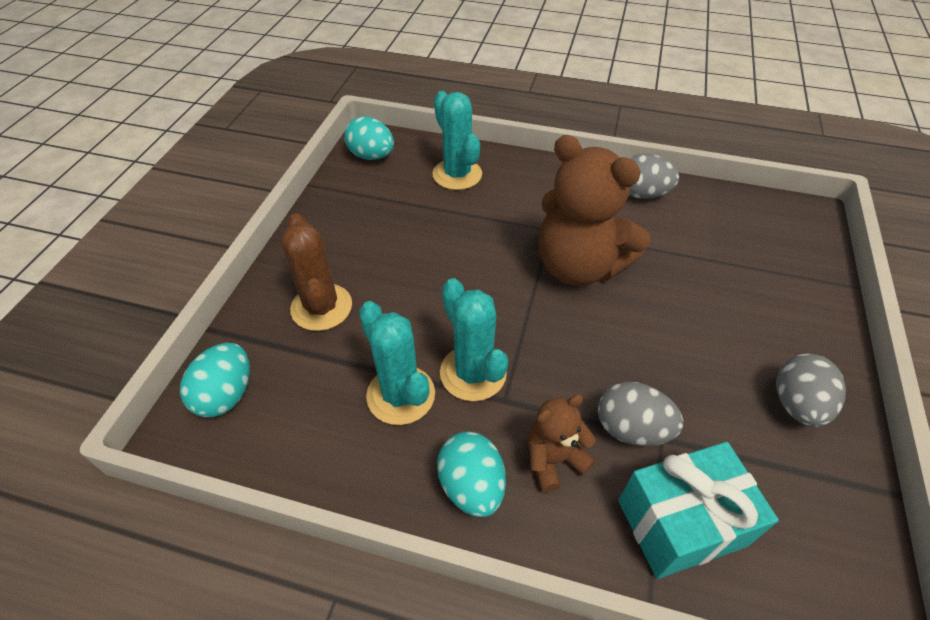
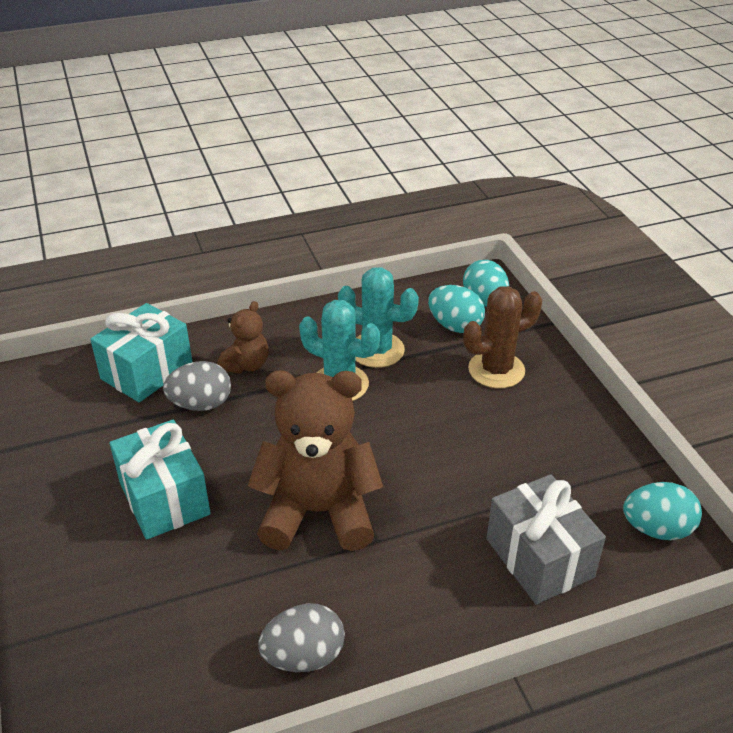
camera: 145 degrees right, 10 degrees down
(321, 307) = (496, 370): brown cactus -> brown cactus turned 60 degrees counterclockwise
(457, 174) = (539, 558): turquoise cactus -> grey gift
(471, 486) = (289, 331): turquoise egg -> turquoise egg (455, 326)
(704, 339) = (164, 498): none -> turquoise gift
(796, 404) = (70, 481): grey egg -> none

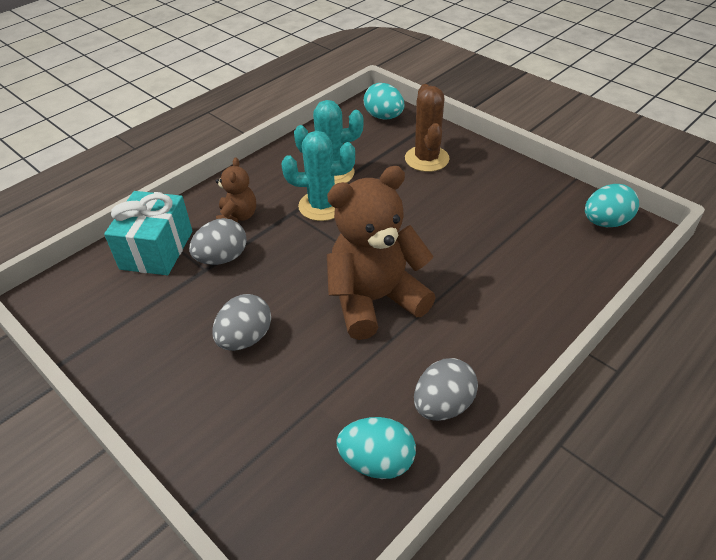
camera: 25 degrees left, 5 degrees up
(164, 498) = (245, 338): turquoise gift -> grey egg
(455, 326) = (375, 139): turquoise egg -> turquoise egg (377, 461)
(496, 370) = (426, 159): brown cactus -> brown cactus turned 45 degrees counterclockwise
(539, 558) = (549, 269): grey gift -> none

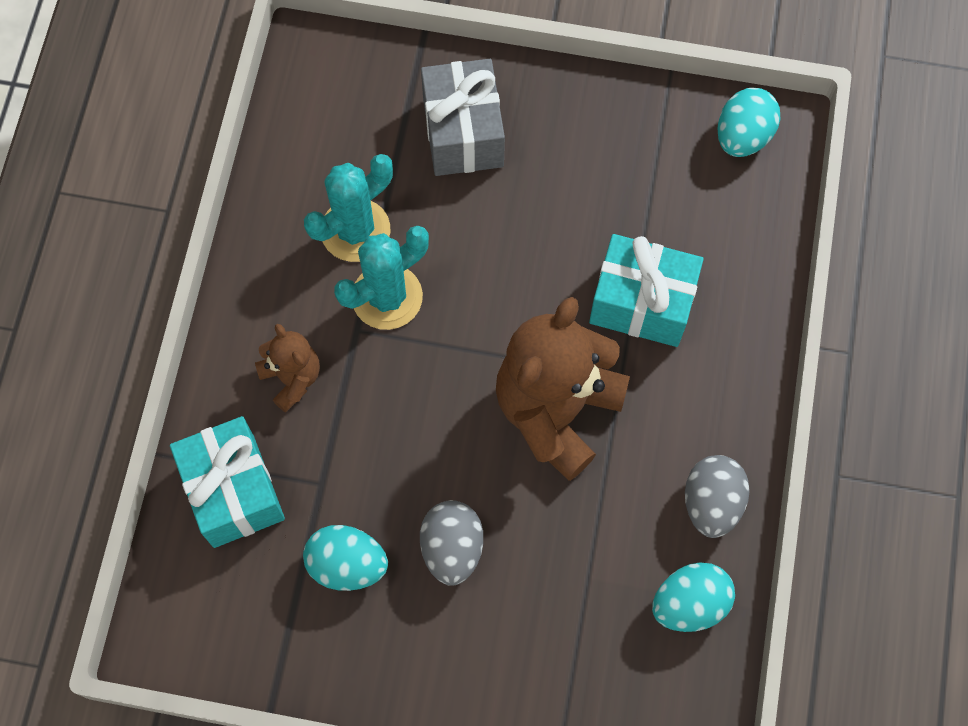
camera: 35 degrees left, 25 degrees up
(222, 258) = (329, 455): grey egg -> none
(384, 117) = (345, 73): turquoise egg -> turquoise egg (347, 564)
(426, 159) = (463, 133): brown cactus -> grey gift
(476, 272) = (642, 303): none -> turquoise gift

